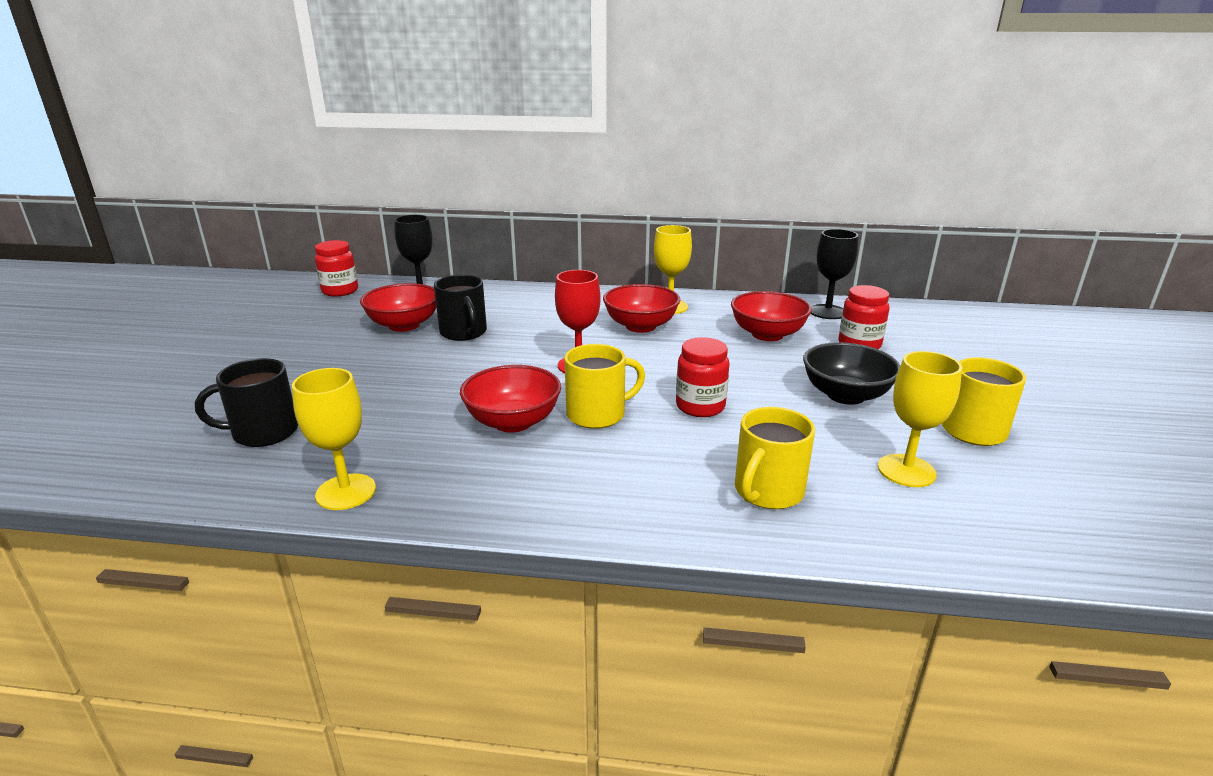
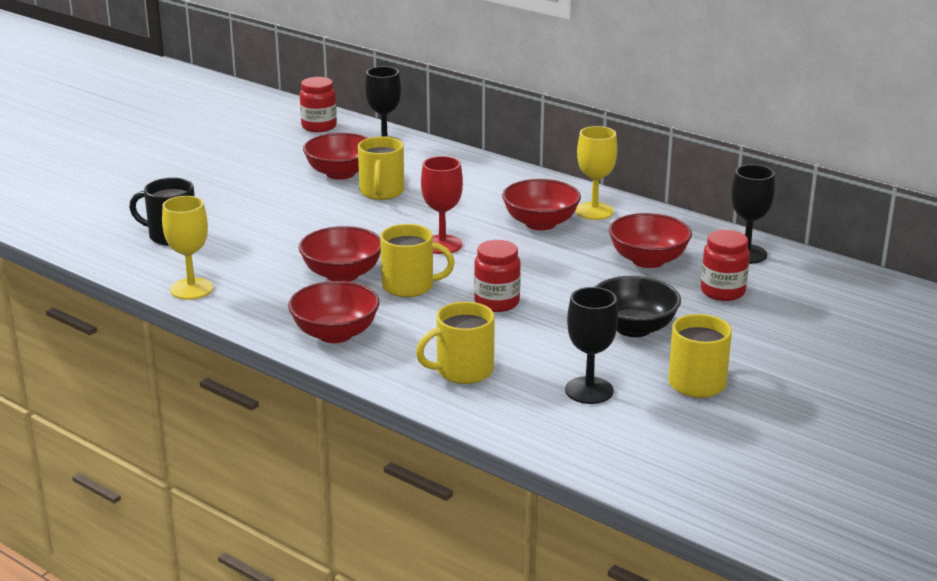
camera: 30 degrees right, 0 degrees up
(464, 333) = (381, 192): black mug -> yellow mug
(582, 494) = (335, 334): none -> red bowl
(906, 471) = (589, 390): yellow goblet -> black goblet

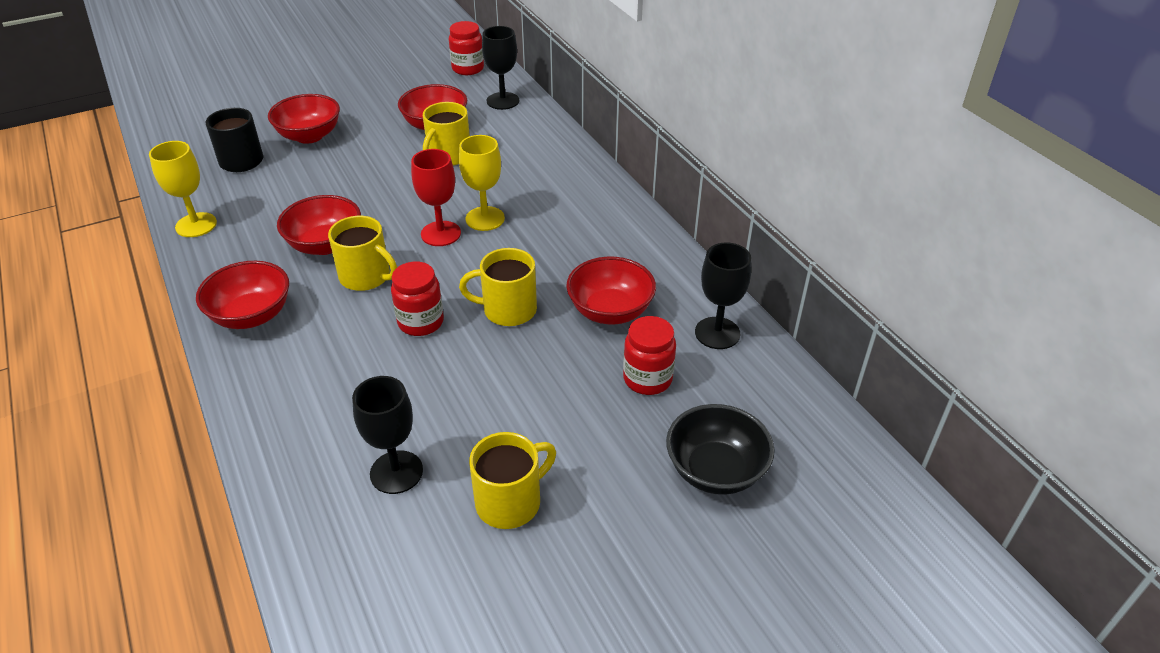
camera: 25 degrees right, 15 degrees up
(462, 371) = (310, 401): yellow mug -> yellow mug (508, 310)
(540, 223) = (551, 232): red bowl -> red bowl (309, 136)
(594, 211) = (615, 231): yellow goblet -> yellow goblet (485, 219)
(633, 328) = (515, 400): black bowl -> black bowl (715, 470)

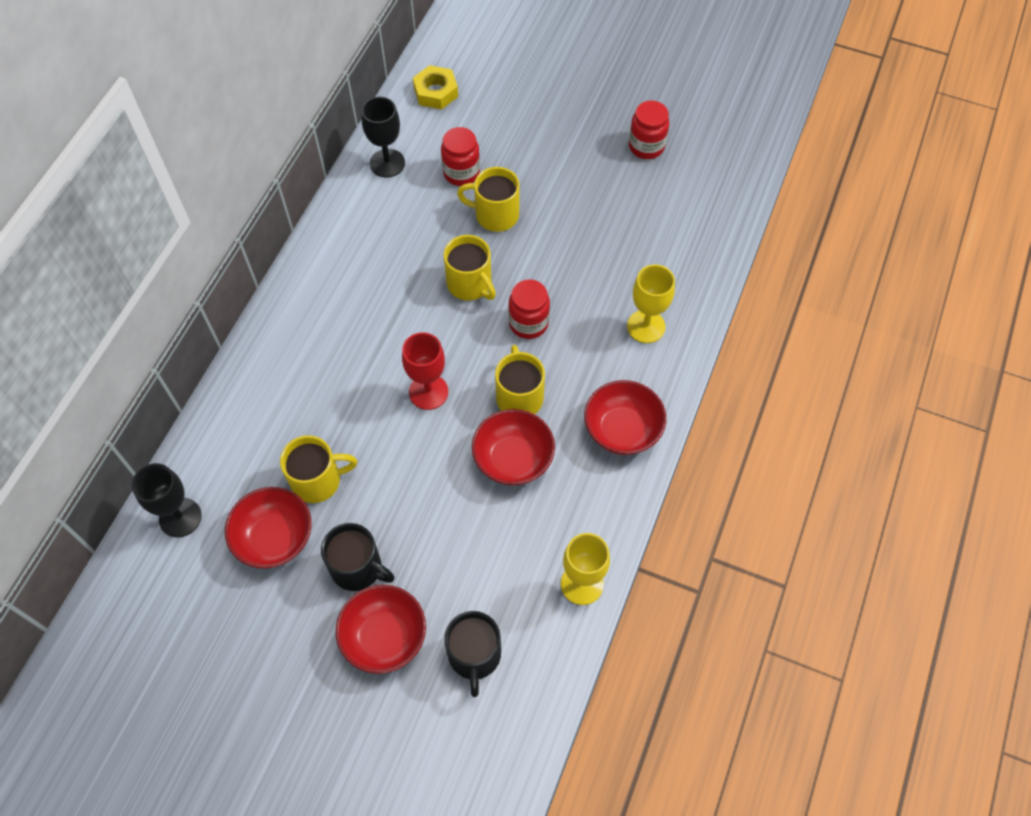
camera: 130 degrees left, 20 degrees up
(365, 145) = (358, 568): none -> black mug
(396, 472) = (643, 237): black goblet -> none
(468, 69) = (132, 611): red jar -> red jar (646, 146)
(485, 219) = (383, 378): yellow goblet -> yellow goblet (646, 326)
(510, 502) = (607, 175): yellow mug -> yellow mug (495, 215)
(610, 311) = (418, 228): red bowl -> none
(715, 470) = (500, 107): black bowl -> none
(793, 426) = (436, 92): none -> yellow nut

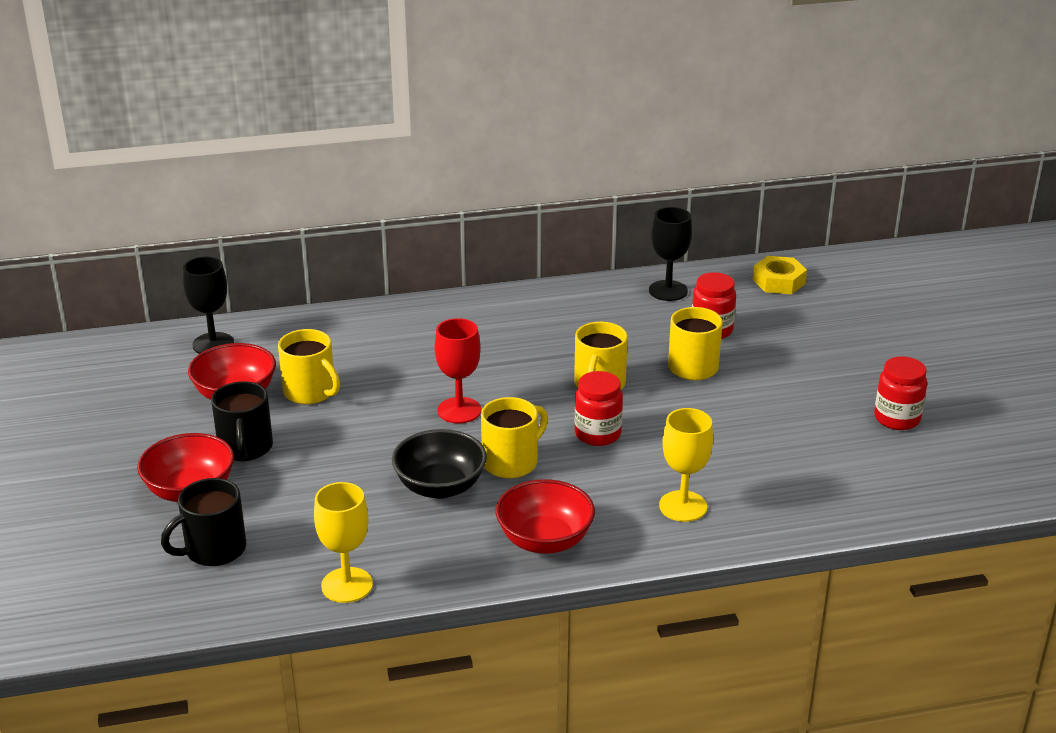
camera: 55 degrees right, 30 degrees down
(513, 459) = (440, 487): red bowl -> black bowl

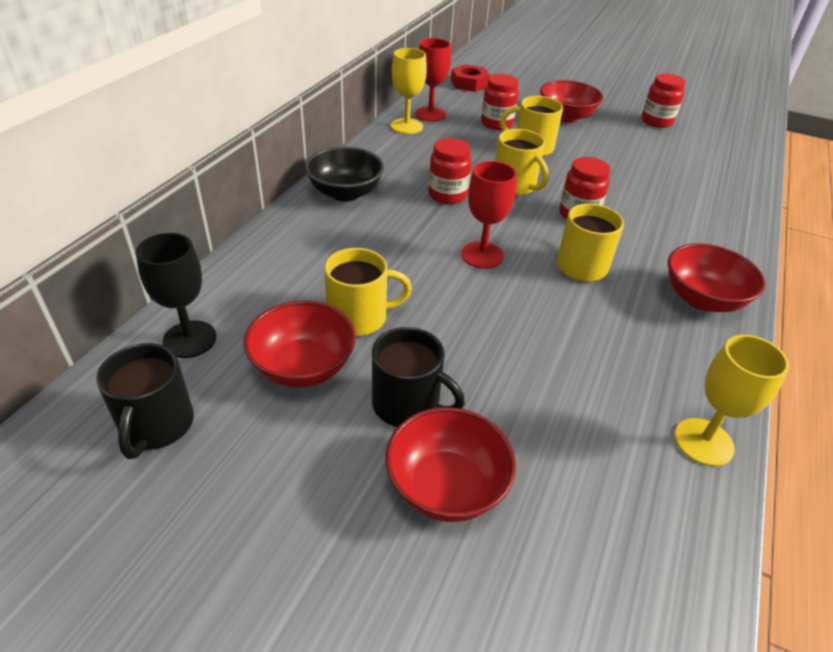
camera: 55 degrees left, 10 degrees up
(213, 550) = (577, 519): black mug -> black mug (156, 426)
(440, 487) = (585, 315): black bowl -> black bowl (345, 193)
(529, 359) = (447, 195): none -> red jar
(668, 291) = (430, 114): black goblet -> red goblet
(683, 506) = (698, 225): yellow goblet -> yellow goblet (406, 126)
(778, 281) = (469, 83): yellow nut -> red nut
(801, 361) = (566, 117): none -> red bowl

